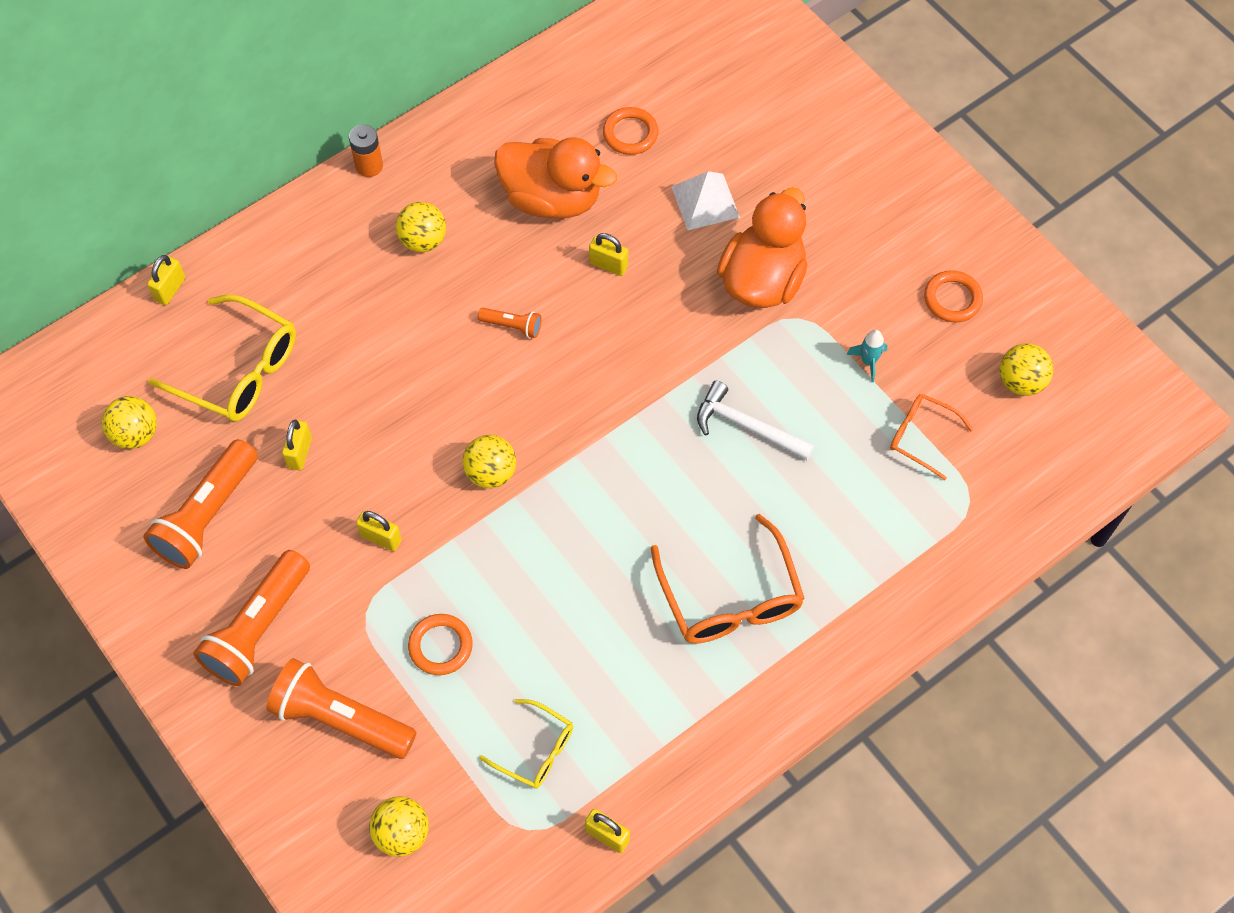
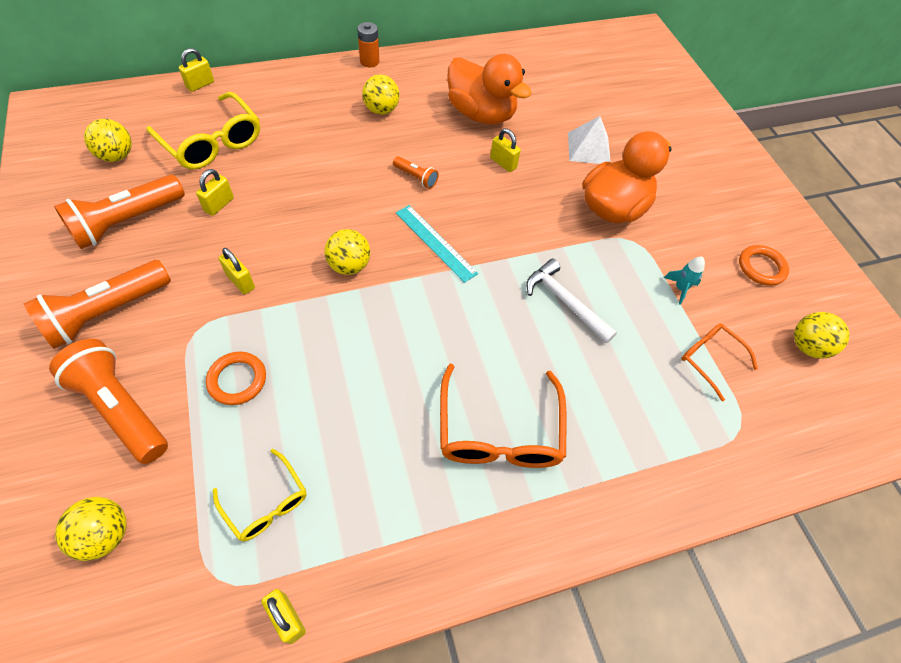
camera: 15 degrees right, 5 degrees down
(574, 407) = (435, 242): none -> turquoise ruler
(630, 134) = (551, 96): orange ring -> none

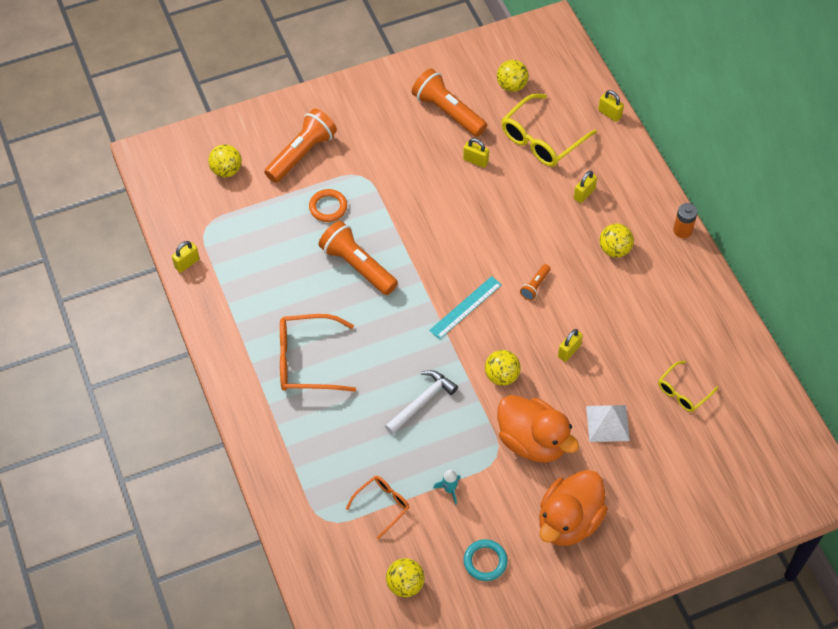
camera: 90 degrees right, 0 degrees up
(107, 313) = (369, 125): orange flashlight -> orange flashlight (357, 266)
(241, 281) = (406, 191): yellow padlock -> yellow padlock (584, 194)
(266, 503) = (249, 240): yellow glasses -> yellow glasses (683, 392)
(349, 265) = (432, 253): yellow ball -> yellow ball (501, 376)
(481, 114) = (631, 330): orange duck -> orange duck (569, 521)
(761, 267) = (485, 561): orange ring -> turquoise ring

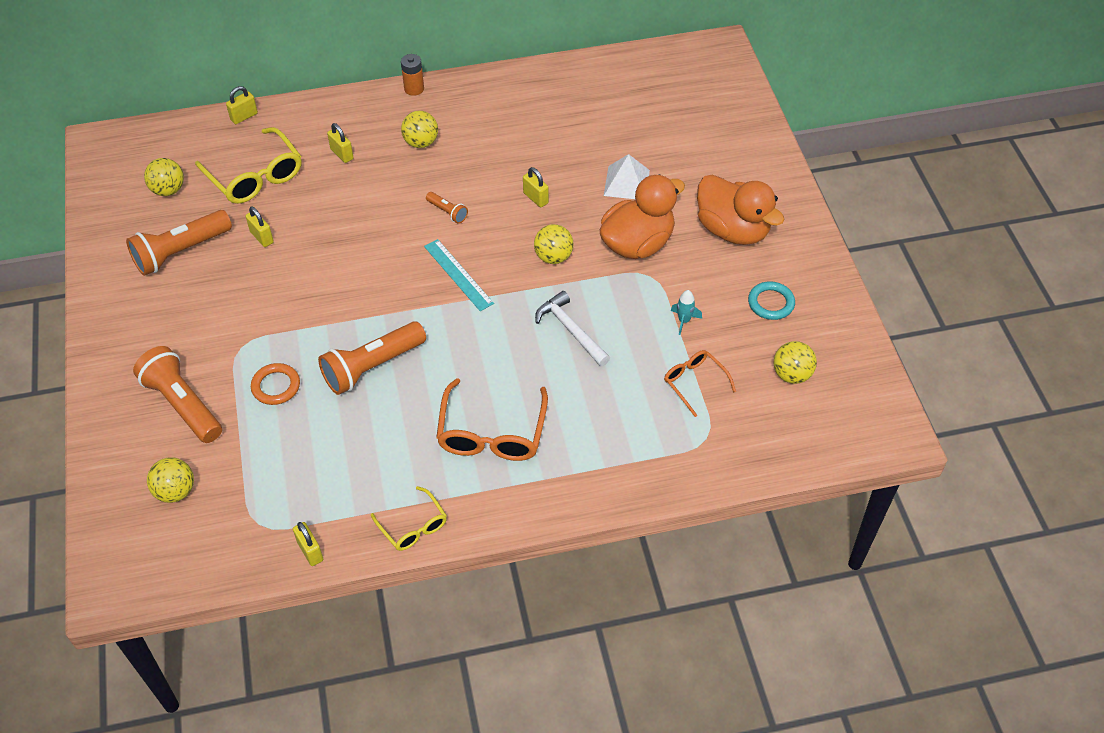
camera: 80 degrees left, 5 degrees down
(475, 161) = (262, 237): yellow padlock -> yellow padlock turned 75 degrees counterclockwise
(683, 392) = (602, 122): yellow glasses -> yellow glasses (413, 526)

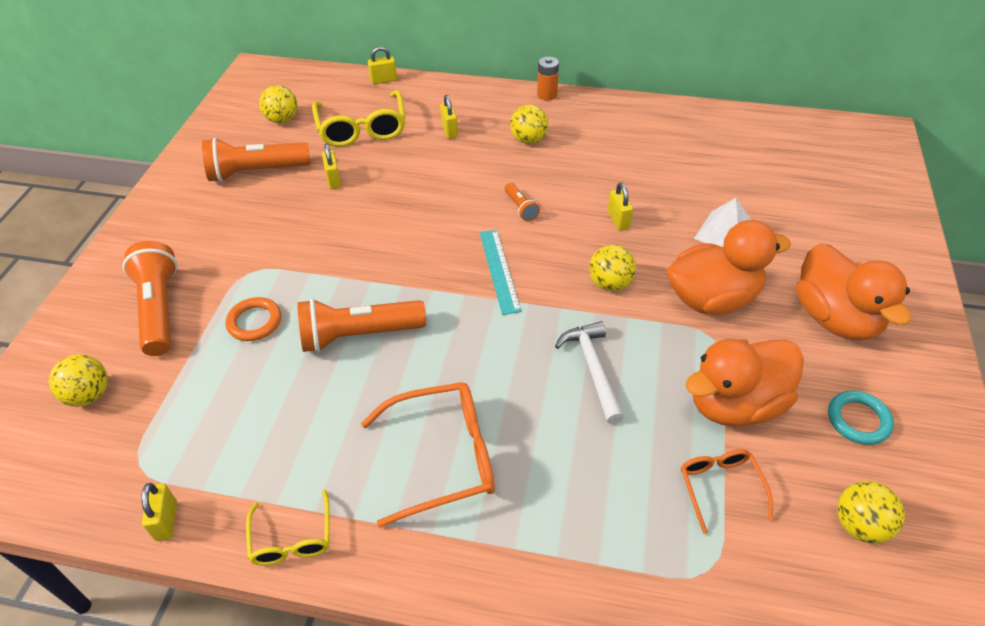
camera: 25 degrees right, 5 degrees down
(492, 433) = (443, 457): orange glasses -> orange glasses turned 135 degrees counterclockwise
(684, 321) = (735, 404): turquoise rocket -> orange duck

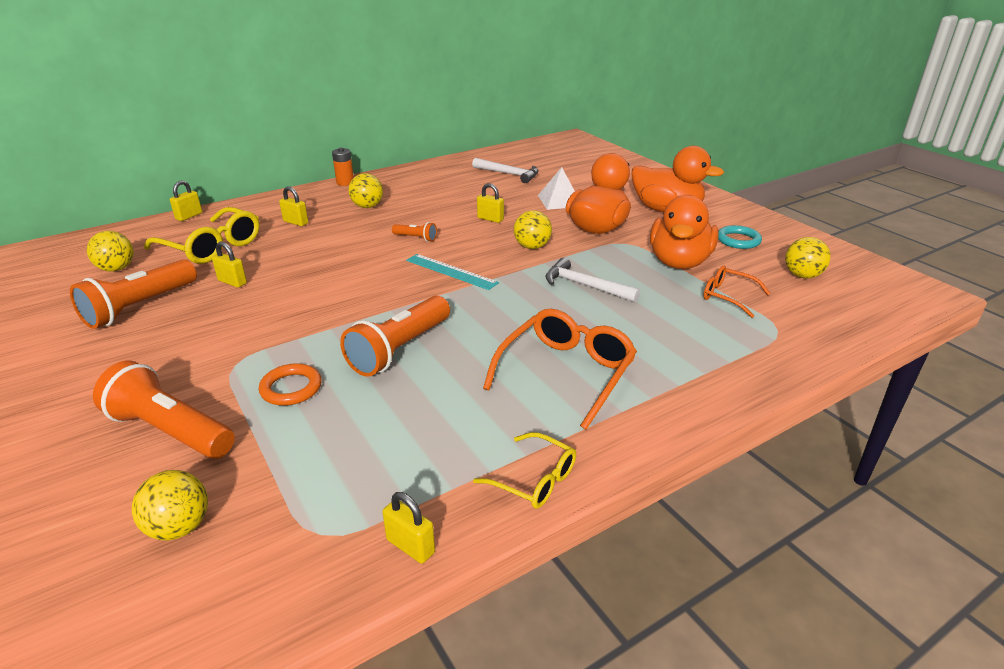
camera: 45 degrees left, 15 degrees down
(722, 161) = (509, 174): none -> white hammer

